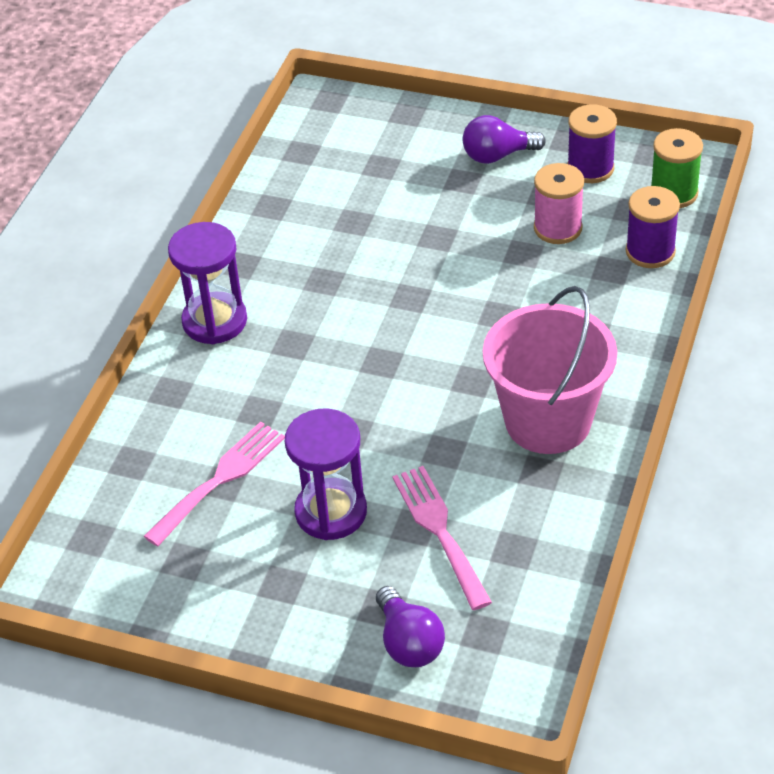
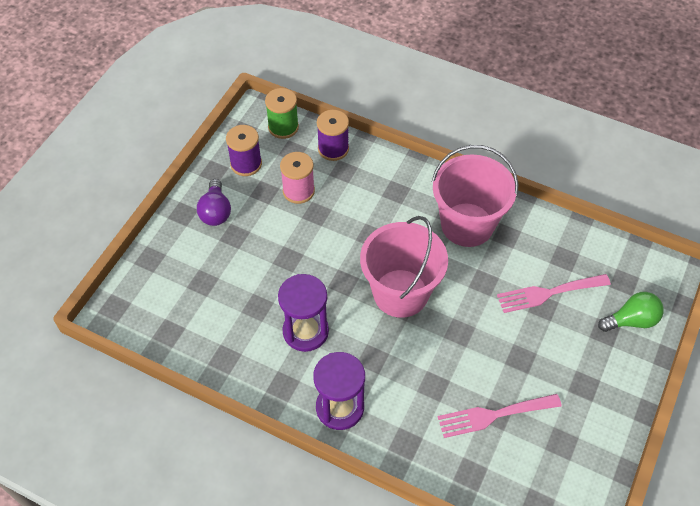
camera: 85 degrees left, 10 degrees up
(220, 479) = (493, 415): pink fork -> pink fork turned 60 degrees counterclockwise
(331, 512) = (528, 351): purple hourglass -> purple hourglass (305, 331)
(404, 359) = (400, 293): none -> pink bucket
(409, 642) = (631, 320): purple light bulb -> green light bulb

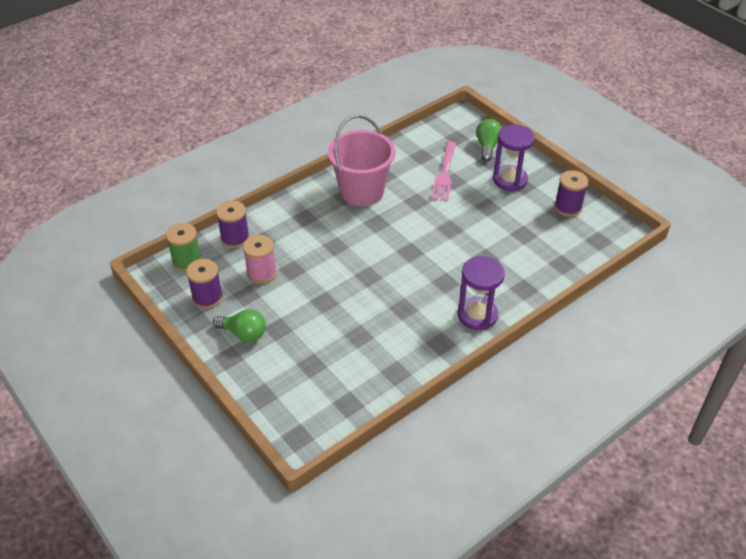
camera: 65 degrees left, 10 degrees down
(215, 211) = (243, 333): purple light bulb -> green light bulb
(305, 331) = (399, 313): purple hourglass -> purple hourglass (509, 180)
(400, 293) = (398, 247): pink bucket -> none
(493, 415) = (524, 236): pink fork -> none
(576, 450) = (568, 207): none -> purple spool

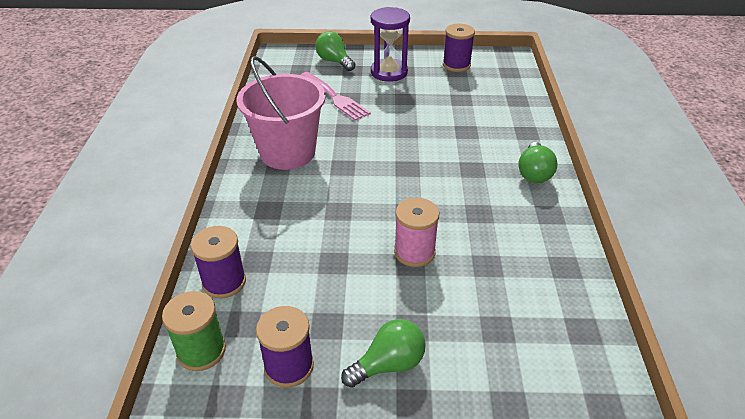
camera: 50 degrees left, 5 degrees down
(262, 273) = (309, 290): pink spool -> pink spool (414, 252)
(477, 315) = (534, 173): purple hourglass -> green light bulb

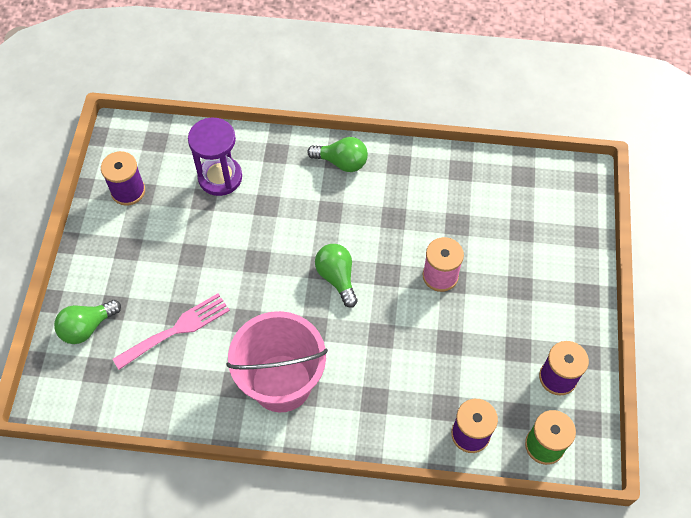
camera: 85 degrees left, 20 degrees up
(388, 364) = (555, 307): green light bulb -> green light bulb (337, 277)
(389, 72) = (129, 266): purple hourglass -> purple hourglass (220, 177)

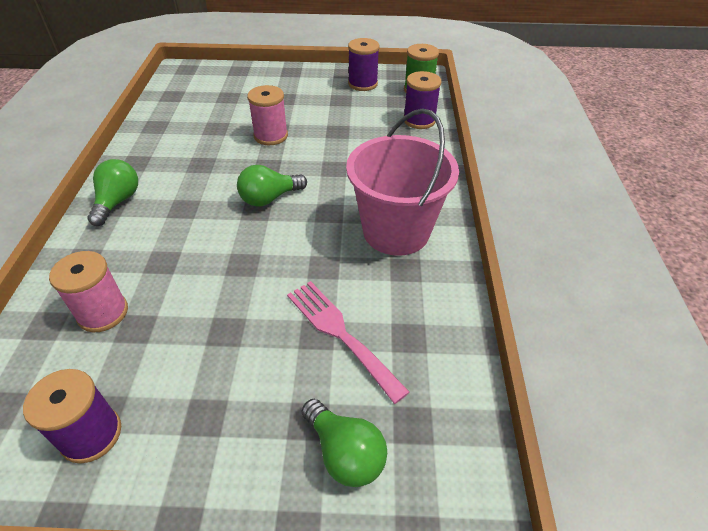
camera: 95 degrees left, 15 degrees down
(220, 177) = (103, 313): purple hourglass -> pink spool

